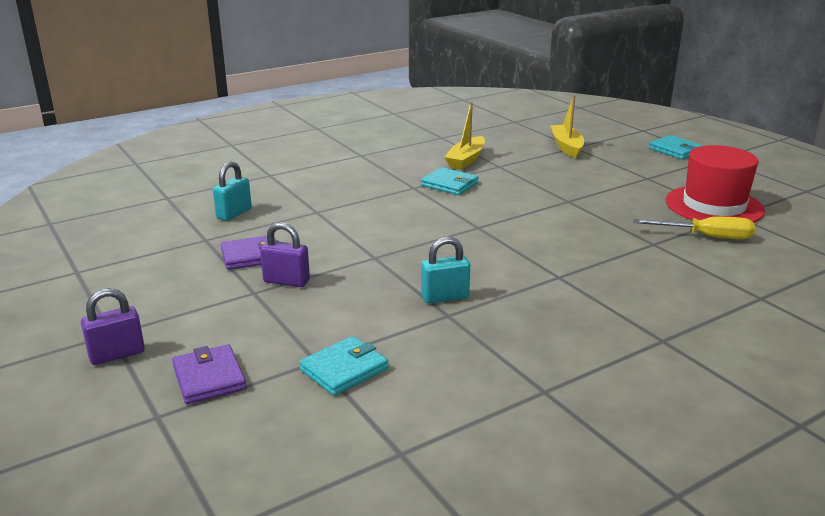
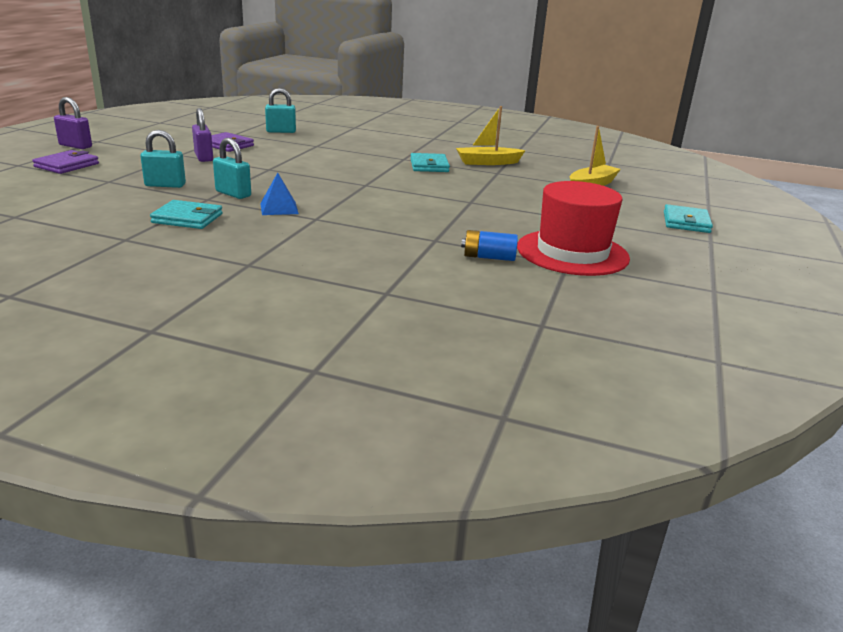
camera: 50 degrees right, 0 degrees up
(344, 369) = (104, 188): turquoise wallet -> turquoise wallet (187, 218)
(373, 328) = (165, 185): none -> turquoise padlock
(514, 286) = (279, 208): none -> blue pyramid
(706, 237) = (488, 257): yellow screwdriver -> blue battery

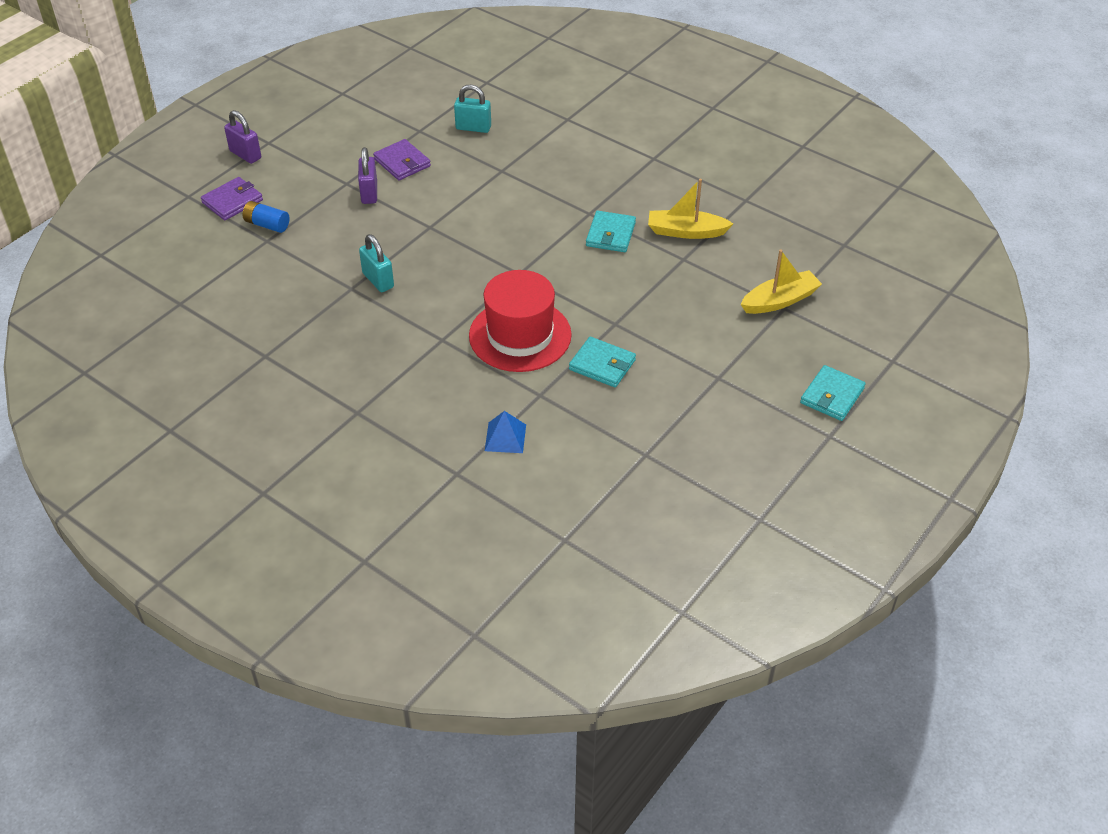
camera: 20 degrees right, 20 degrees up
(165, 185) = (318, 255): turquoise padlock -> none
(187, 218) = (324, 325): turquoise wallet -> turquoise wallet (602, 365)
(279, 208) = (413, 315): blue pyramid -> blue pyramid (505, 437)
(488, 257) = (575, 432): blue battery -> blue battery (267, 225)
(572, 252) = (663, 436): red hat -> red hat (520, 335)

